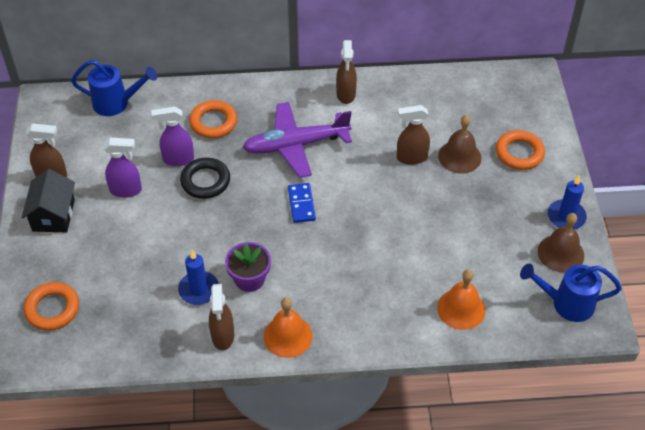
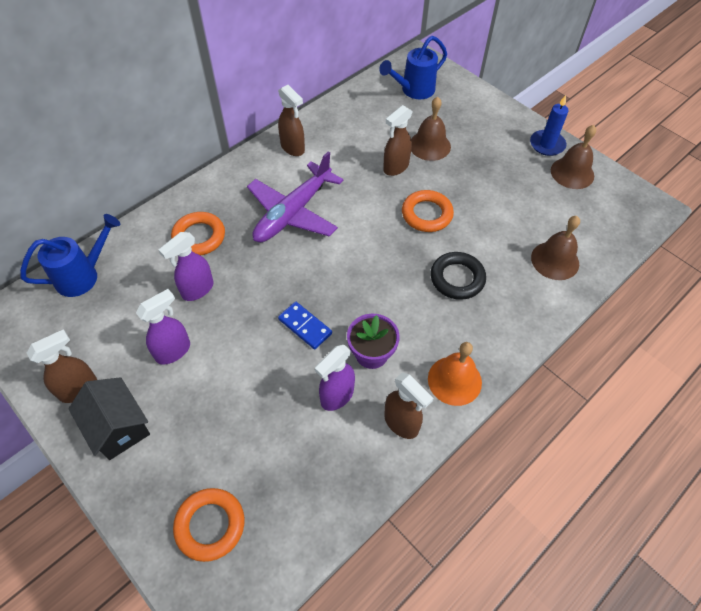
camera: 40 degrees left, 5 degrees up
(199, 289) = (336, 396): blue candle -> purple spray bottle
(205, 181) = (243, 293): black ring -> black ring (457, 278)
(301, 204) = (348, 259): blue domino -> blue domino (305, 326)
(461, 309) = (555, 260): orange bell -> brown bell
(519, 153) = (467, 118): orange ring -> orange ring (427, 214)
(566, 303) = (615, 207): blue watering can -> blue watering can (413, 90)

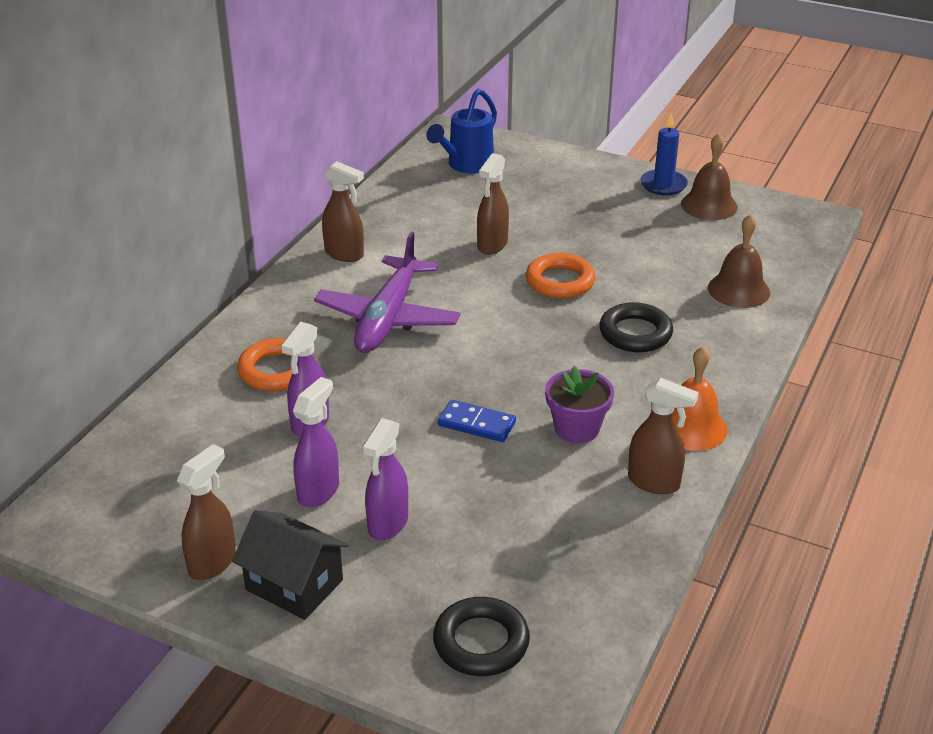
camera: 20 degrees left, 20 degrees down
(83, 276) = (137, 448): blue watering can -> none
(210, 525) = (481, 642): orange ring -> black ring
(336, 396) = (560, 479): purple spray bottle -> purple spray bottle (387, 524)
(429, 145) = (521, 215): brown bell -> none

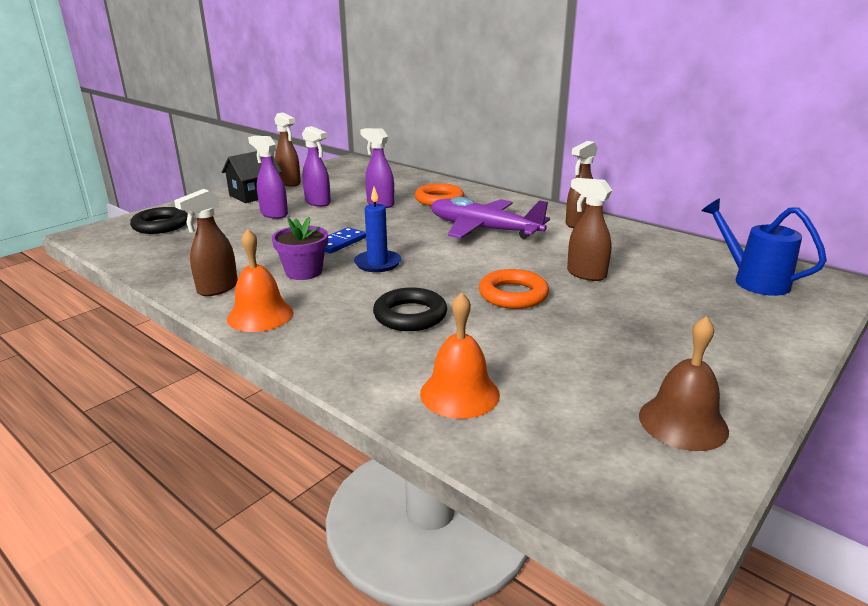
camera: 105 degrees right, 10 degrees down
(663, 185) = (739, 396): blue candle -> blue candle (377, 263)
(738, 290) = (459, 393): brown bell -> orange bell

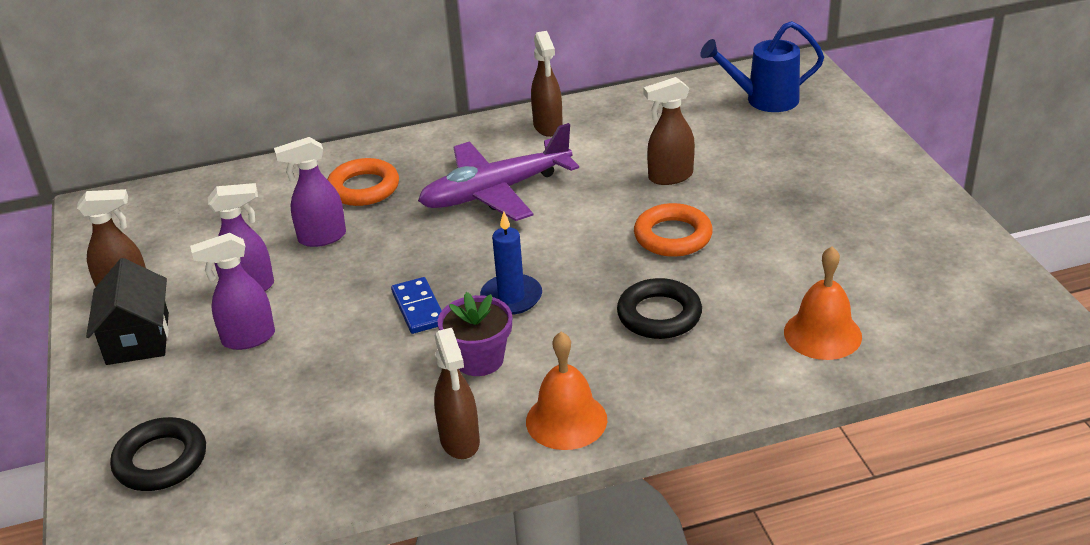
camera: 55 degrees left, 10 degrees up
(683, 422) = (935, 242): brown bell -> none

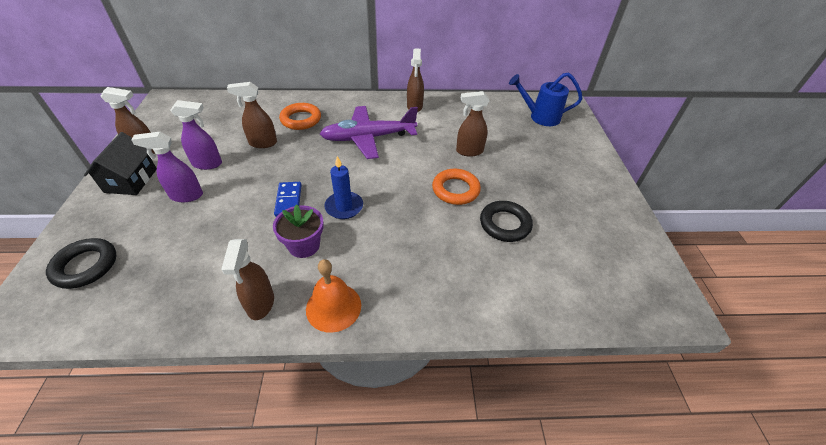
camera: 10 degrees right, 10 degrees up
(321, 238) = (262, 143): purple spray bottle -> brown spray bottle
(659, 315) = (425, 242): black ring -> black ring (505, 224)
(822, 334) = (524, 285): orange bell -> none

